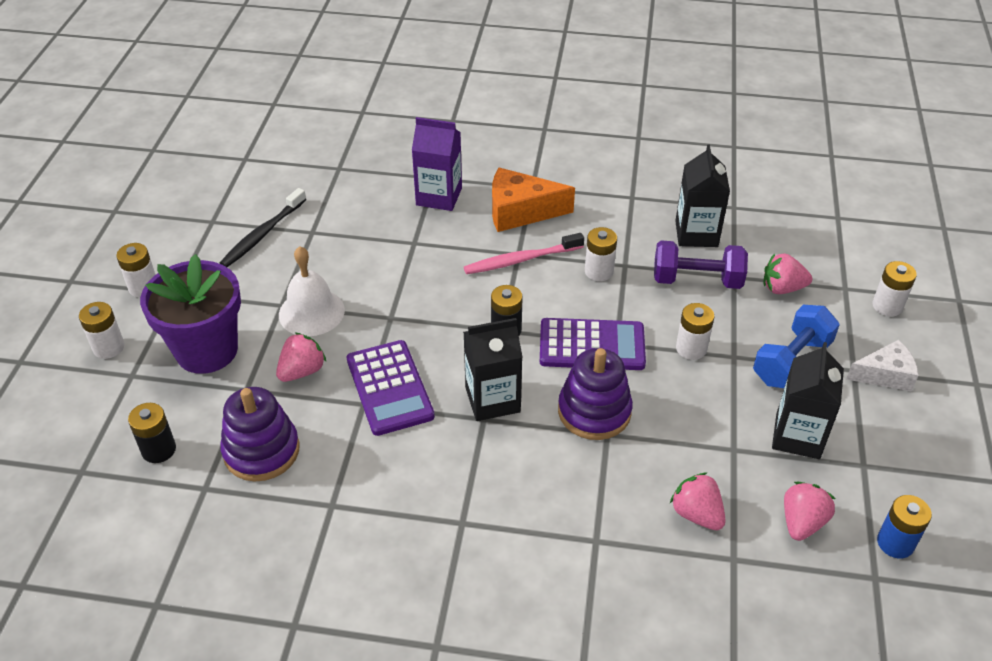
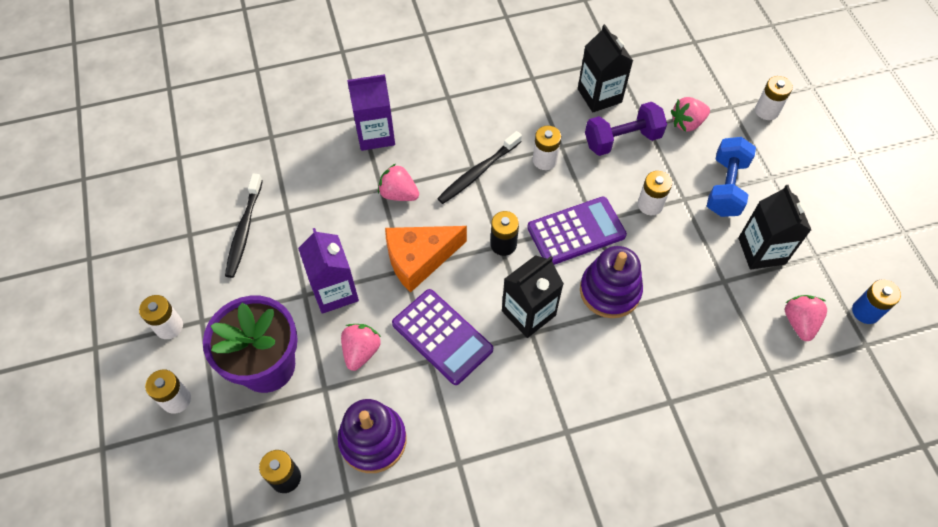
camera: 25 degrees left, 15 degrees up
(311, 312) = (335, 291): white bell -> purple carton
(520, 211) = (451, 125): orange cheese -> orange cheese (419, 259)
(521, 260) = (478, 172): pink toothbrush -> black toothbrush
(696, 514) = (727, 348): pink strawberry -> pink strawberry (399, 194)
(885, 375) = (793, 173): white cheese -> none

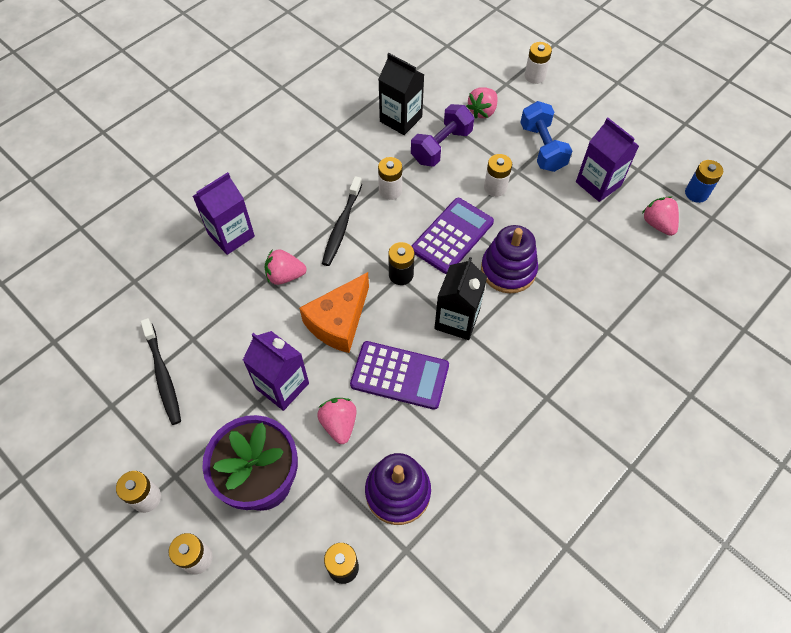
camera: 30 degrees left, 0 degrees up
(761, 251) = (598, 184): black carton -> purple carton

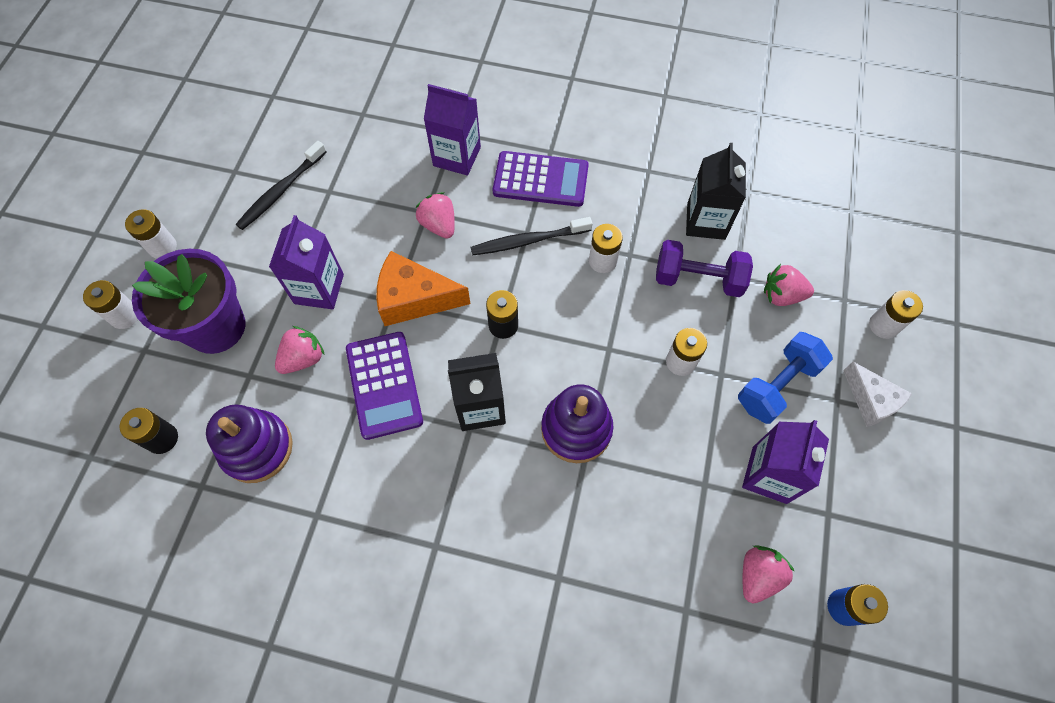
camera: 60 degrees right, 5 degrees up
(452, 236) = (584, 350): purple calculator -> purple calculator (540, 179)
(579, 109) = (871, 400): none -> white cheese

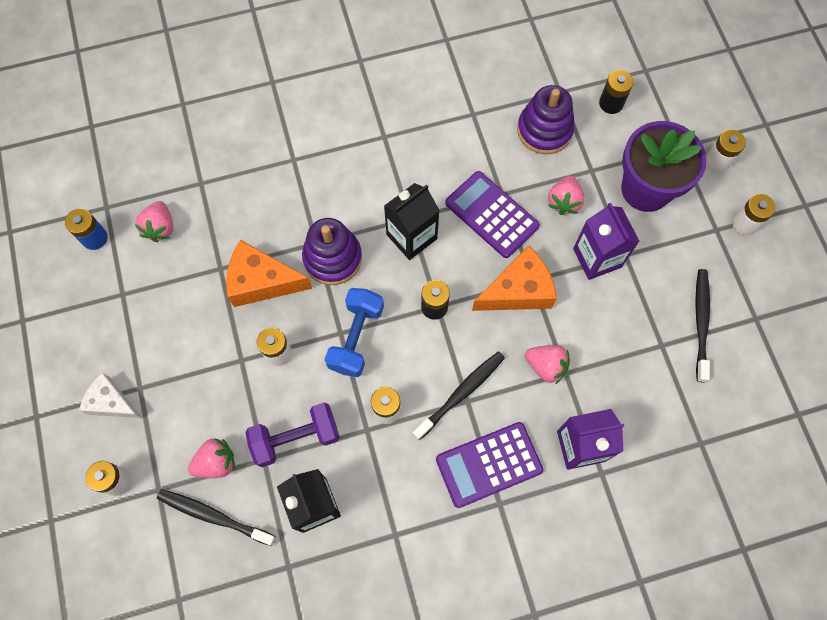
camera: 150 degrees right, 5 degrees up
(665, 444) = (261, 281): none -> orange cheese
(769, 475) = (175, 300): purple carton -> none
(777, 385) = (192, 374): blue dumbbell -> blue dumbbell (356, 338)
(799, 254) = (214, 516): none -> black toothbrush

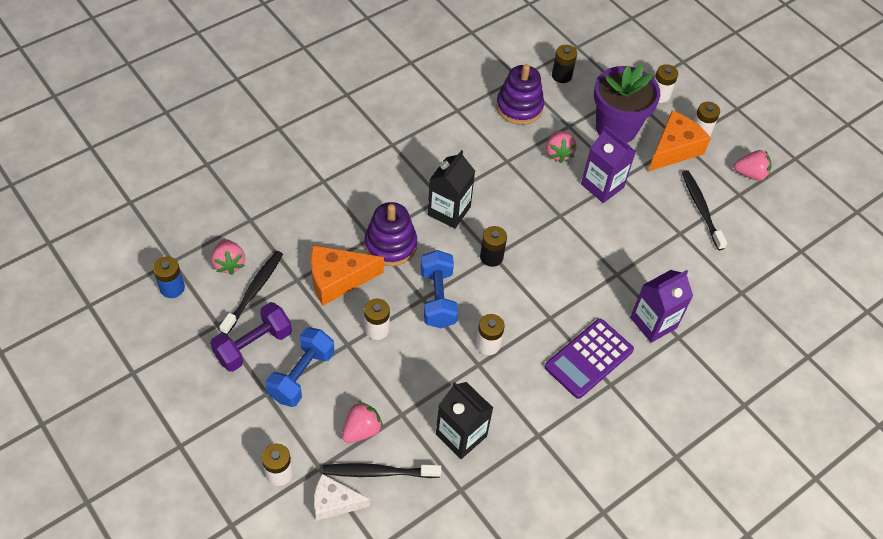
camera: 25 degrees left, 15 degrees down
(111, 402) = (246, 412): white cheese -> white cheese (334, 502)
(182, 380) = (302, 375): none -> blue dumbbell
(296, 438) = (422, 389): purple dumbbell -> purple dumbbell (253, 345)
(460, 394) = (542, 314): black toothbrush -> black toothbrush (253, 291)
(491, 215) = (506, 178): purple calculator -> none
(518, 290) = (552, 226): orange cheese -> orange cheese (674, 149)
(546, 366) = (599, 274): pink strawberry -> pink strawberry (750, 174)

